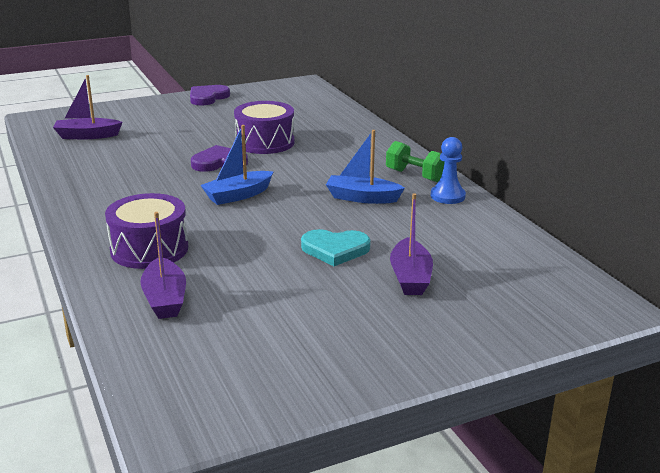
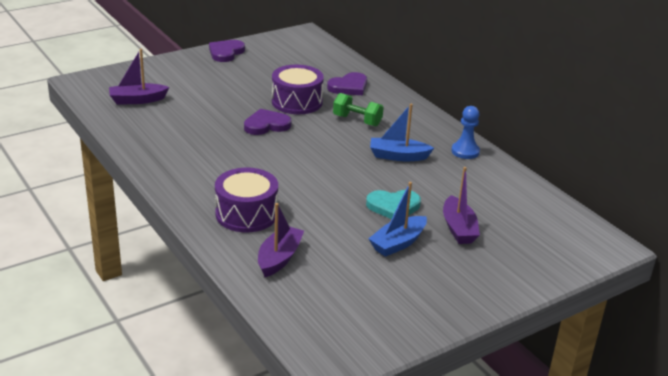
camera: 10 degrees left, 5 degrees up
(165, 299) = (279, 258): purple boat -> purple boat turned 135 degrees counterclockwise
(238, 195) = (296, 158): blue boat -> blue boat (398, 243)
(331, 130) = (349, 87): none -> purple heart
(415, 176) = (433, 132): green dumbbell -> green dumbbell (357, 120)

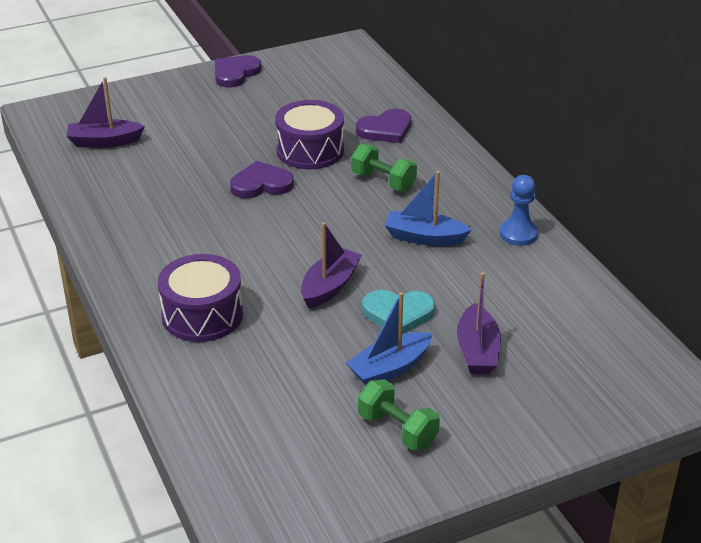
camera: 10 degrees right, 5 degrees up
(279, 258) = (228, 382): purple boat -> purple boat (330, 286)
(416, 283) = (397, 429): none -> green dumbbell

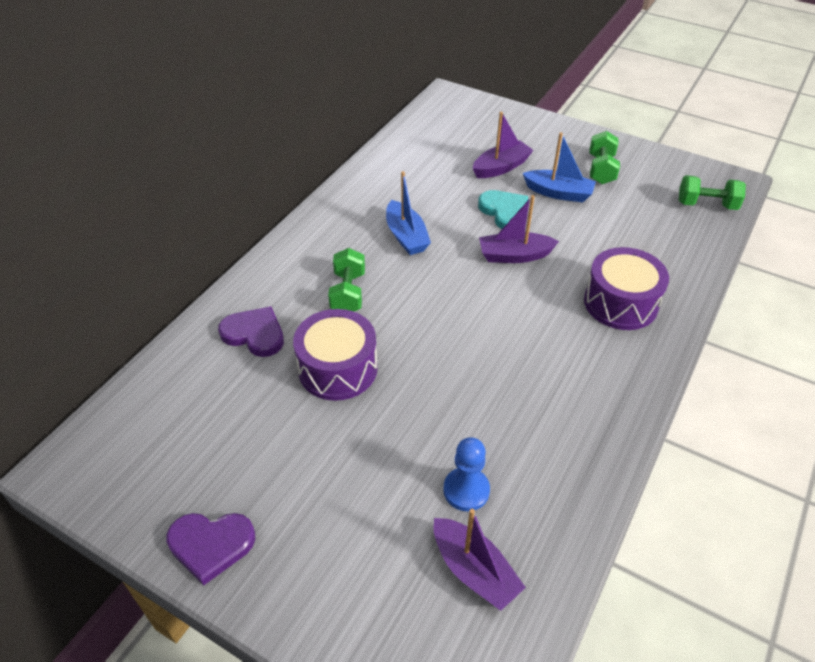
camera: 125 degrees left, 10 degrees up
(248, 476) = (706, 205): none -> green dumbbell
(261, 184) = (425, 371): purple heart -> none
(518, 234) = (356, 195): blue pawn -> blue pawn (466, 490)

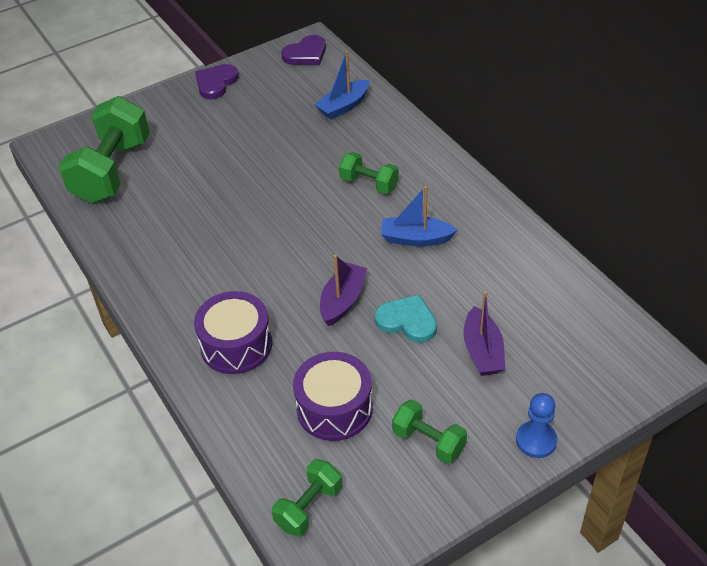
camera: 120 degrees right, 0 degrees up
(254, 334) = (361, 128): purple heart -> purple heart (306, 54)
(337, 368) = (298, 158): purple drum -> purple drum (334, 408)
(466, 490) = (159, 185): blue pawn -> blue pawn (536, 440)
(474, 571) = (112, 171): purple boat -> green dumbbell
(505, 212) = (407, 321): turquoise heart -> turquoise heart turned 150 degrees counterclockwise
(558, 193) = (410, 379): blue boat -> blue boat (343, 106)

